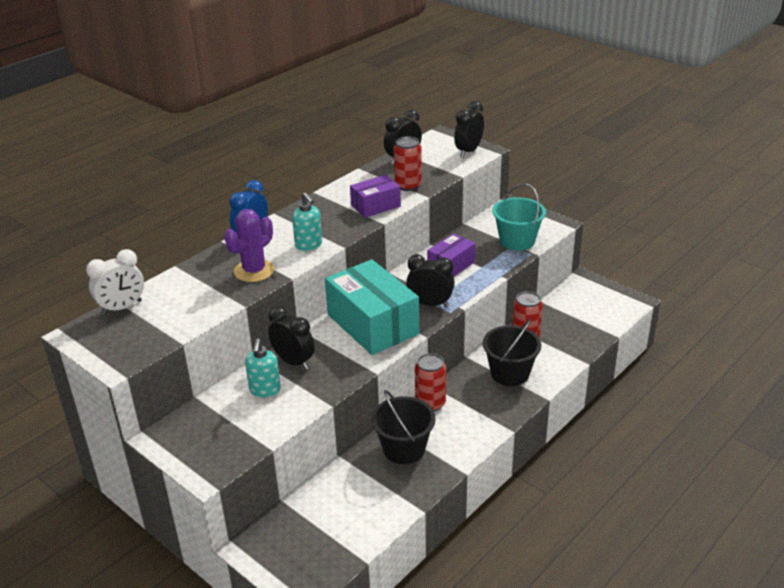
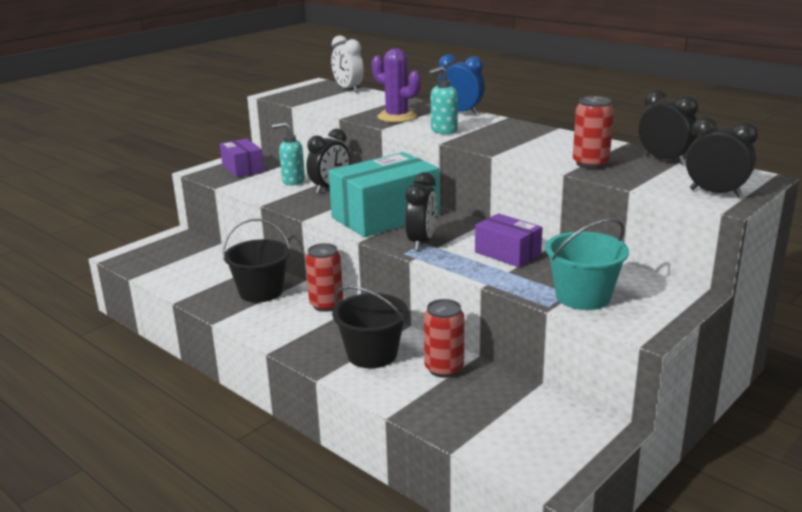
camera: 90 degrees right, 10 degrees down
(375, 206) = (532, 151): purple box -> purple box (243, 168)

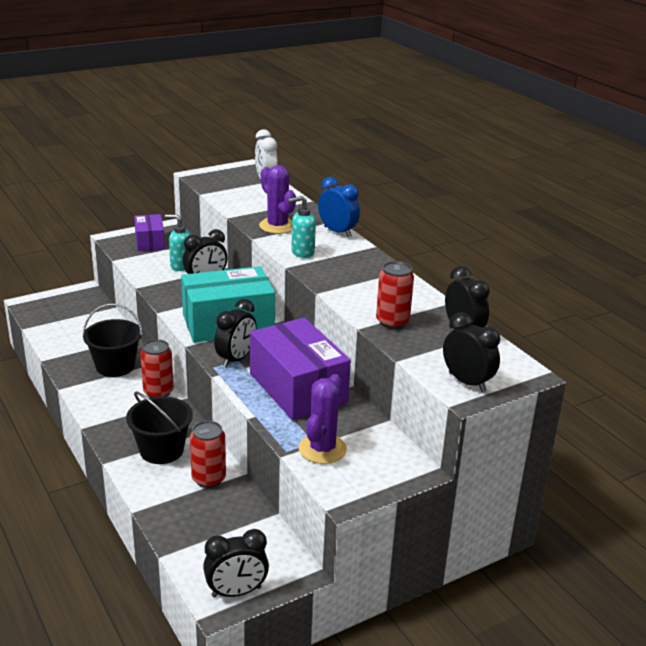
camera: 15 degrees right, 5 degrees up
(507, 253) = (298, 388): purple box -> purple box, size x1.83
(563, 465) = (236, 592): none -> black clock
(583, 297) = (322, 449): turquoise bucket -> purple cactus

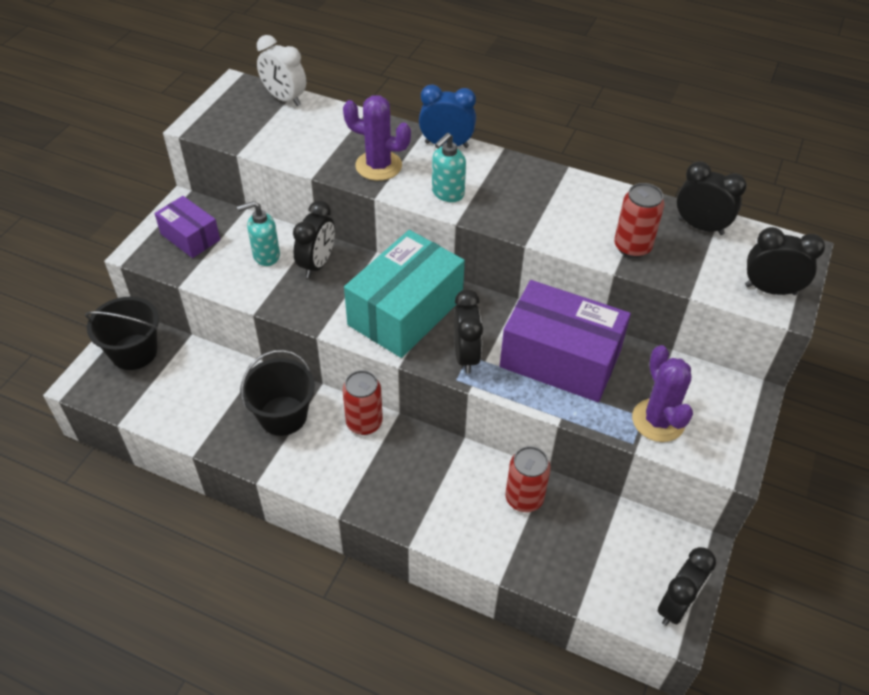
camera: 35 degrees left, 20 degrees up
(161, 450) = (446, 493): black bucket -> black bucket (134, 352)

